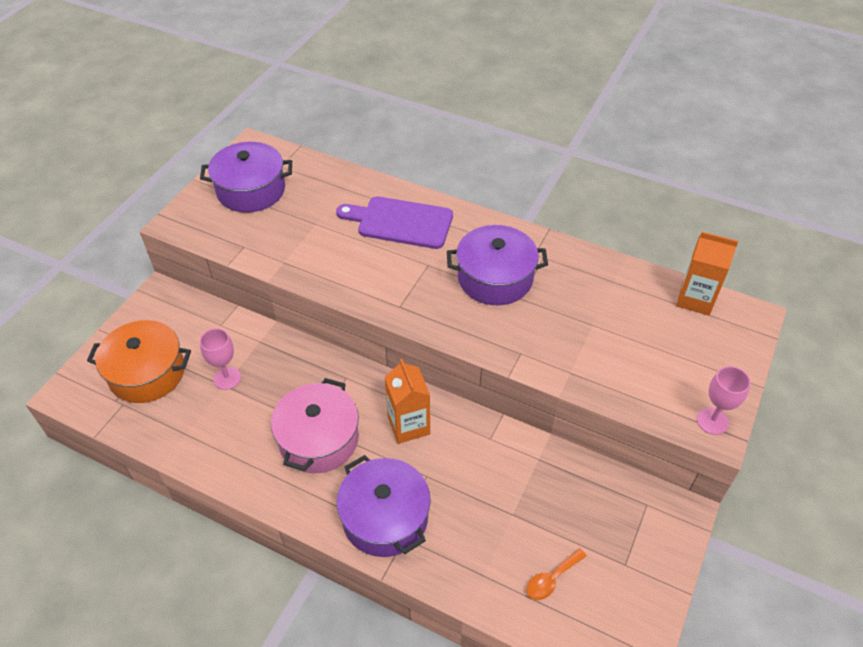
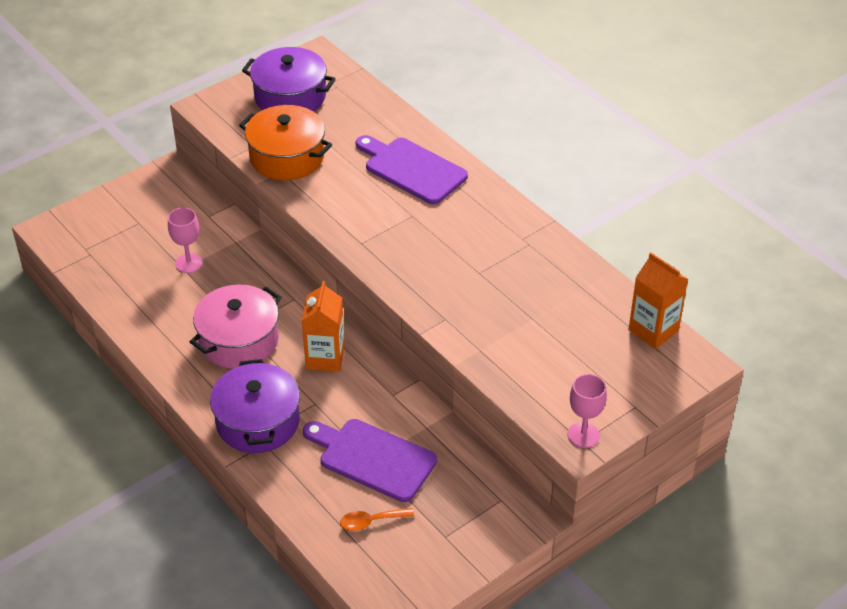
camera: 25 degrees right, 5 degrees down
(147, 373) = (123, 235): orange pot -> orange pot (287, 157)
(495, 278) = (468, 247): purple pot -> none
(512, 510) = (373, 458): none -> purple cutting board

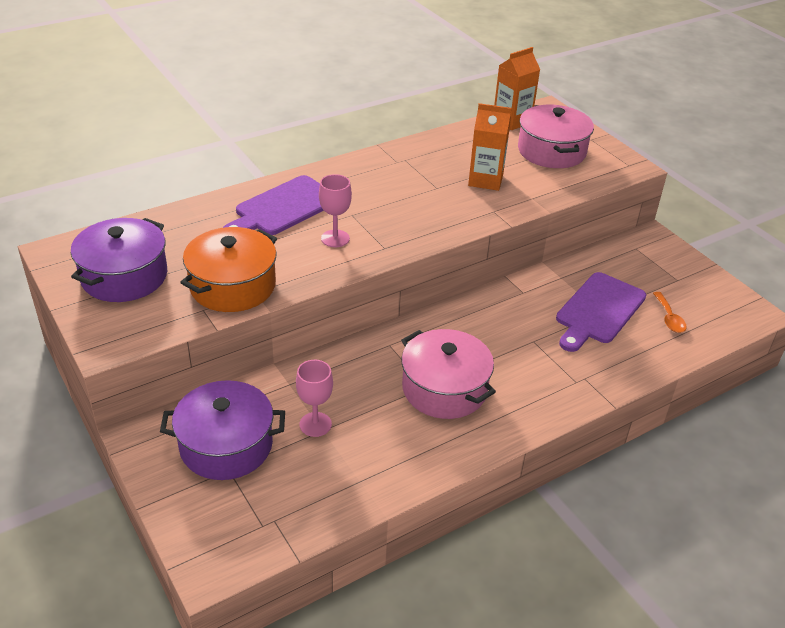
camera: 85 degrees left, 5 degrees down
(258, 422) = (557, 381): purple pot -> purple pot (226, 445)
(325, 358) = (474, 329): orange carton -> orange carton (485, 180)
(583, 435) = (622, 163): pink goblet -> pink goblet (335, 238)
(590, 368) = (551, 151): none -> pink pot

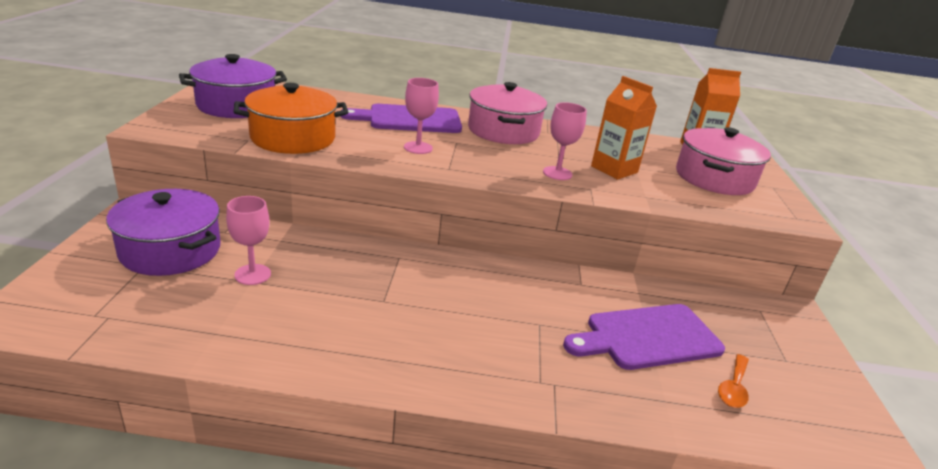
camera: 35 degrees right, 10 degrees down
(444, 389) = (397, 312): pink pot -> pink pot (503, 131)
(457, 208) = (557, 173): none -> pink goblet

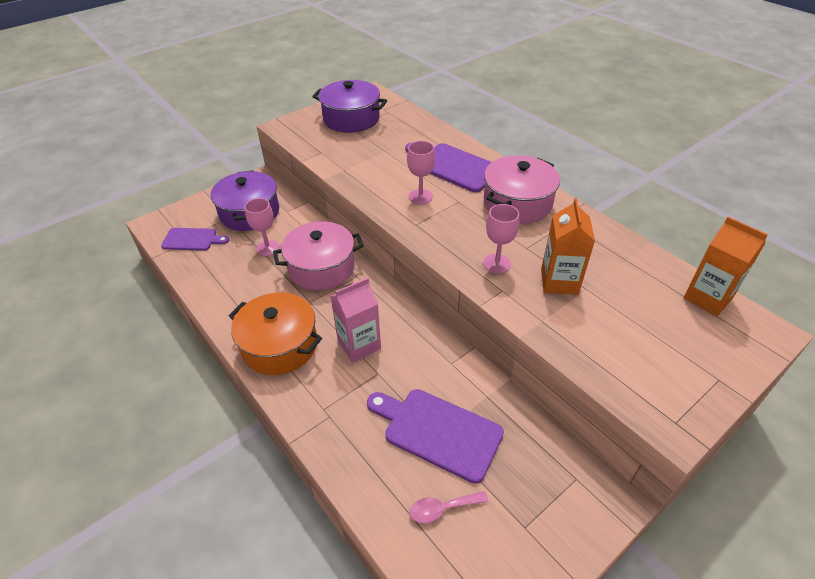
camera: 50 degrees right, 15 degrees up
(116, 310) = (192, 239): none -> purple cutting board
(293, 138) = (349, 159): orange pot -> orange pot (279, 345)
(489, 311) = (359, 345): none -> pink carton
(714, 178) = (658, 337): pink pot -> pink pot (321, 268)
(733, 388) = (442, 509): orange spoon -> pink spoon

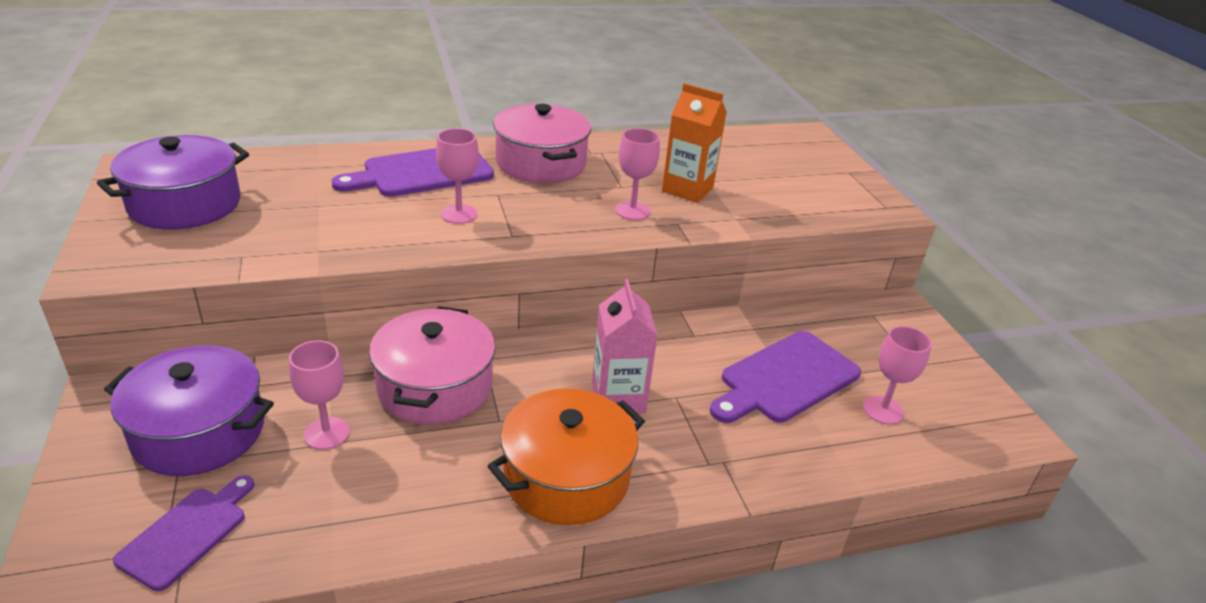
camera: 70 degrees left, 10 degrees down
(442, 509) = (883, 410): pink spoon -> pink goblet
(707, 298) = (757, 137): orange carton -> none

